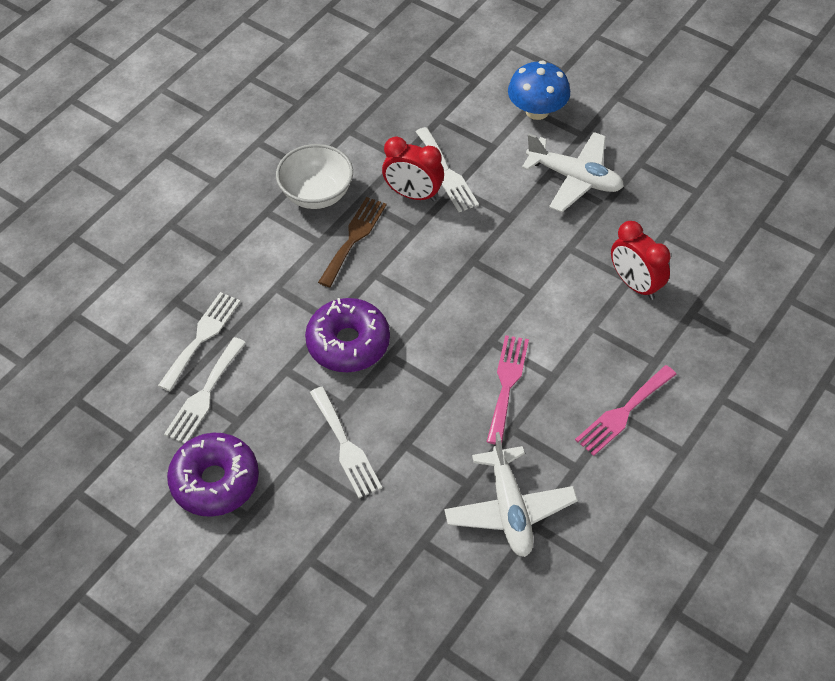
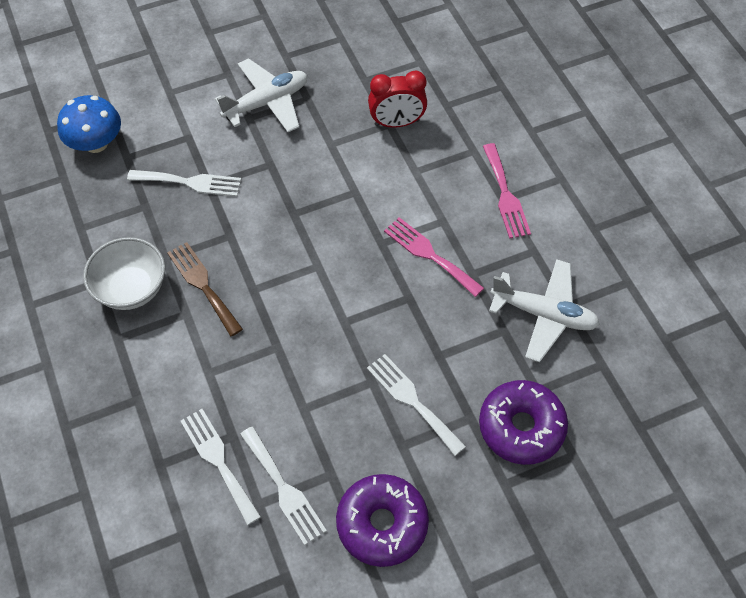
camera: 60 degrees left, 5 degrees up
(345, 446) = (412, 401): white fork -> white fork turned 135 degrees counterclockwise
(348, 343) = (310, 346): purple donut -> purple donut (521, 427)
(413, 194) = (192, 218): red clock -> none
(537, 111) = (178, 88): blue mushroom -> blue mushroom (96, 143)

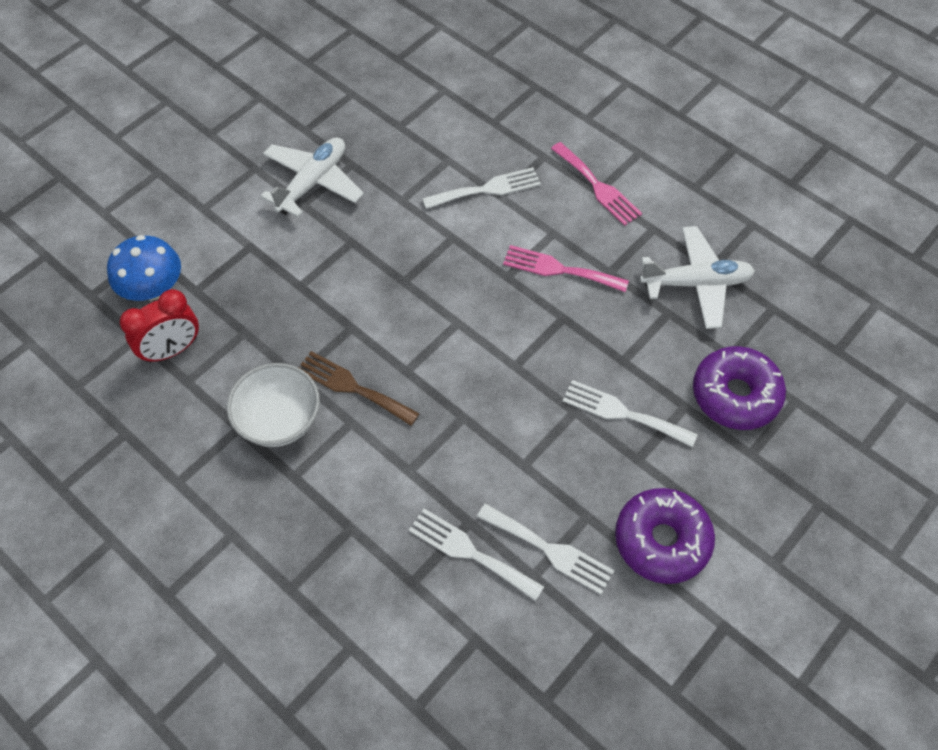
camera: 25 degrees left, 0 degrees up
(189, 182) = (278, 291): white fork -> white fork (487, 189)
(397, 123) = (455, 156): red clock -> red clock (172, 350)

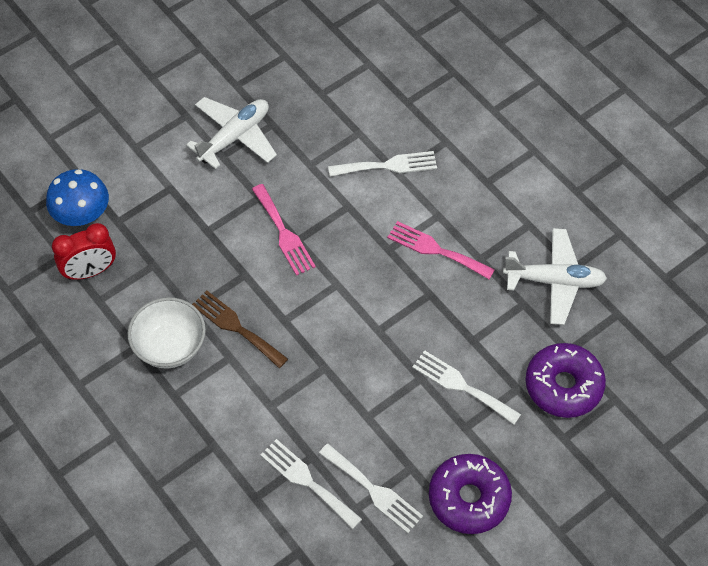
camera: 10 degrees right, 0 degrees up
(597, 186) = (488, 177): pink fork -> pink fork (283, 233)

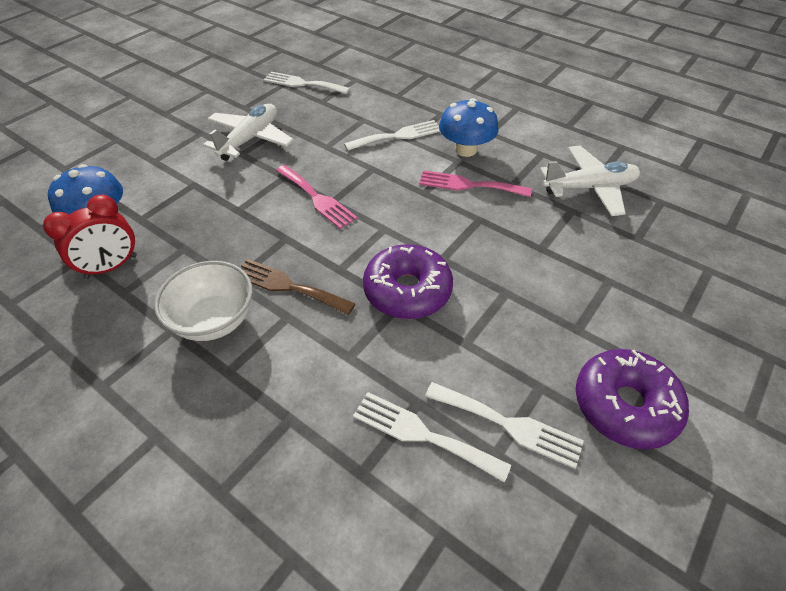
camera: 15 degrees left, 10 degrees down
(451, 201) = (465, 149): none -> blue mushroom
(462, 386) = (552, 290): white fork -> white fork (303, 83)
(563, 386) = (653, 268): purple donut -> purple donut (407, 291)

